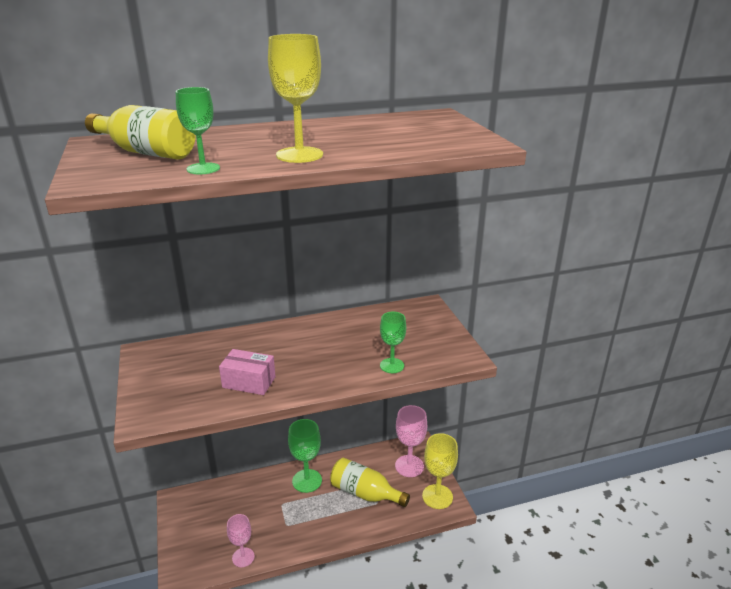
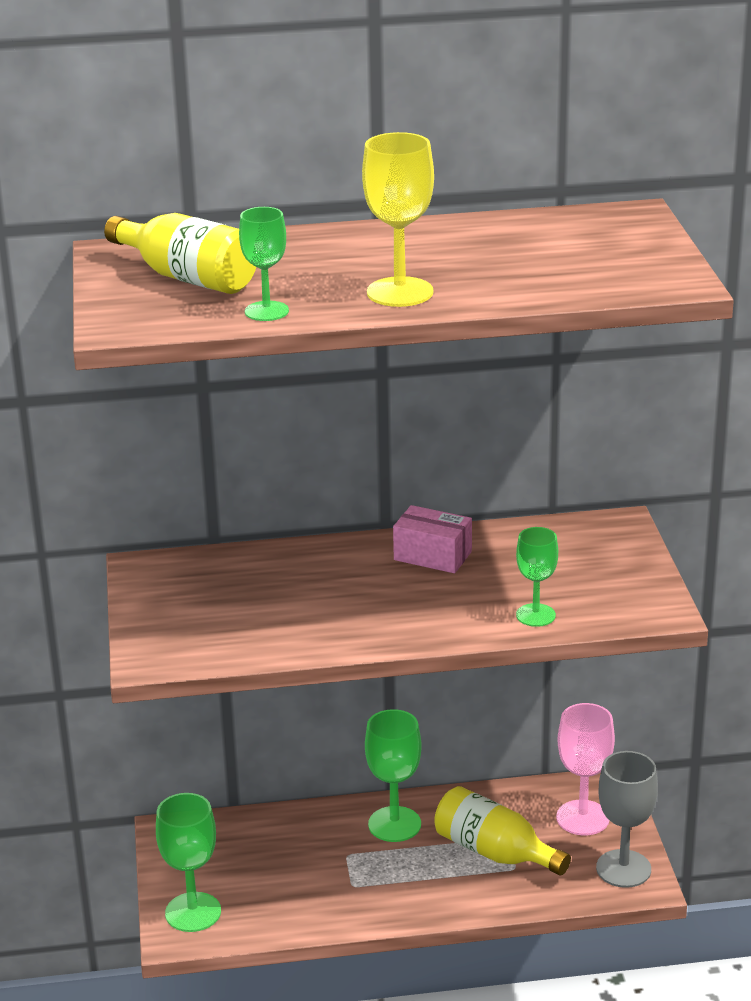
camera: 10 degrees right, 0 degrees up
(191, 555) = (193, 912): none -> green goblet
(243, 557) = (277, 923): pink goblet -> none
(249, 382) = (307, 622): pink box -> pink box (432, 556)
(437, 496) = (623, 869): yellow goblet -> grey goblet

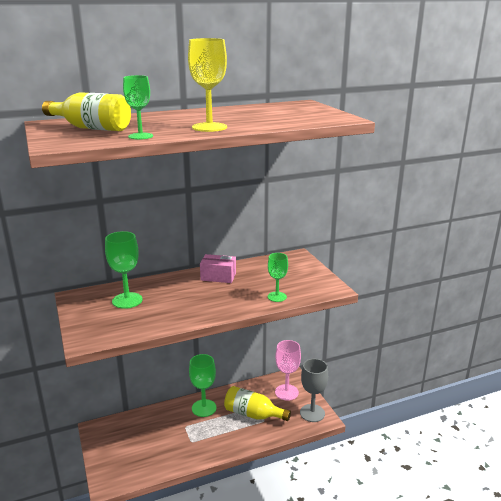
camera: 15 degrees left, 5 degrees down
(193, 912) = (114, 469): green goblet -> green goblet (127, 300)

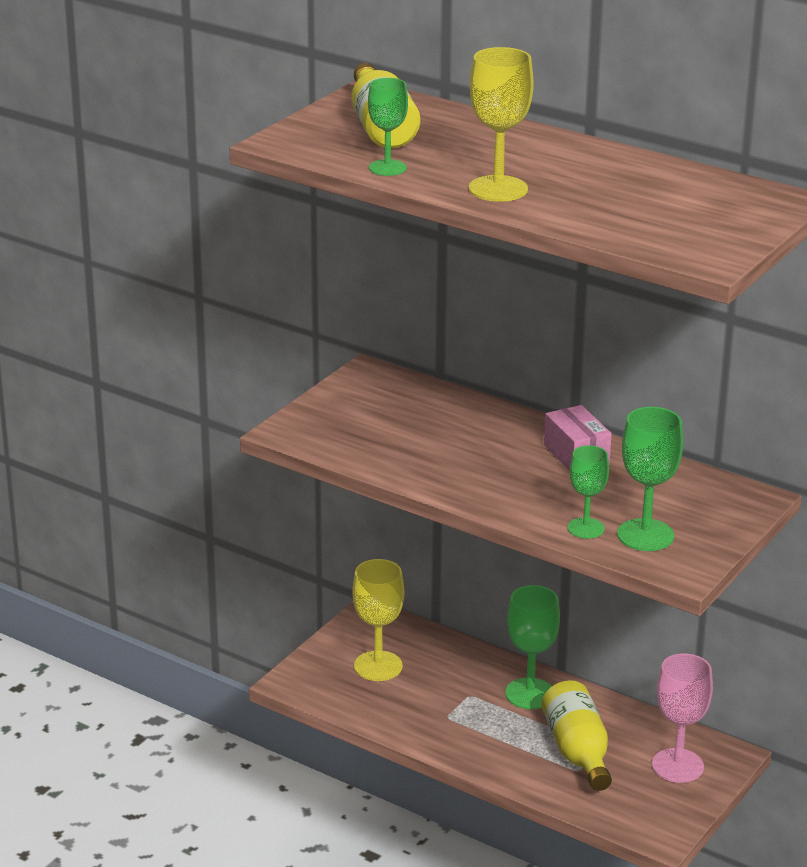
camera: 55 degrees right, 5 degrees up
(127, 300) = (411, 414): green goblet -> green goblet (645, 535)
(133, 445) = (378, 666): none -> yellow goblet
(312, 413) = (660, 816): grey goblet -> none

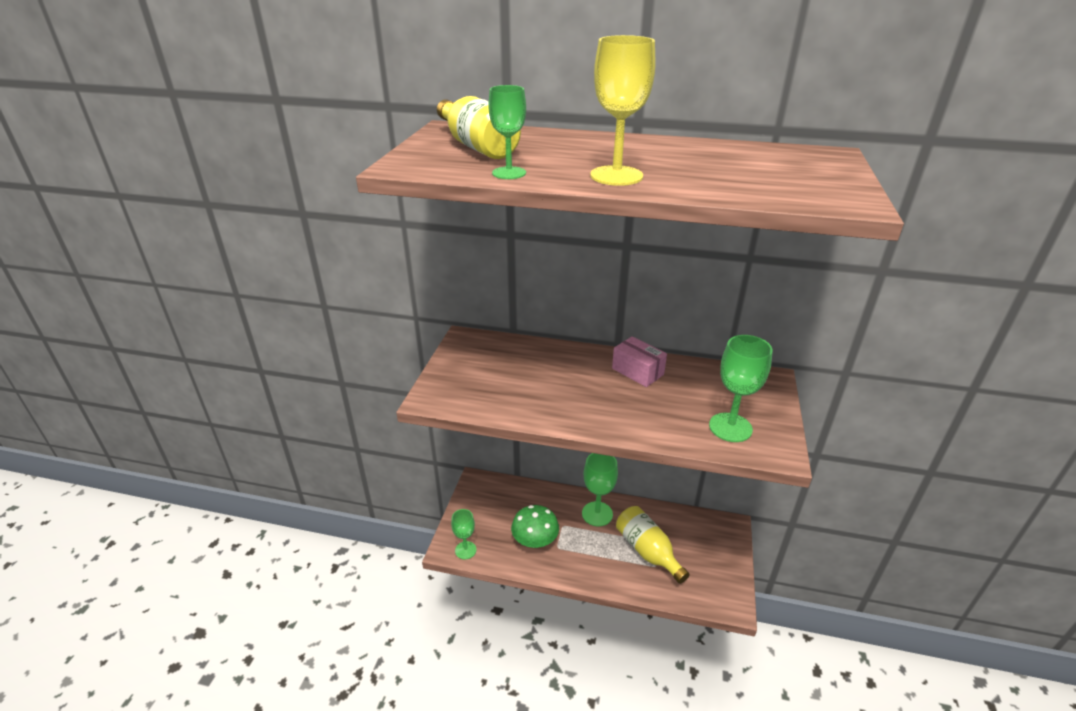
camera: 20 degrees left, 5 degrees up
(378, 666) = (498, 519): yellow goblet -> none
(419, 702) = (535, 540): none -> green mushroom
(586, 528) = (687, 432): green goblet -> green goblet (465, 550)
(677, 766) = (709, 543): pink goblet -> none

